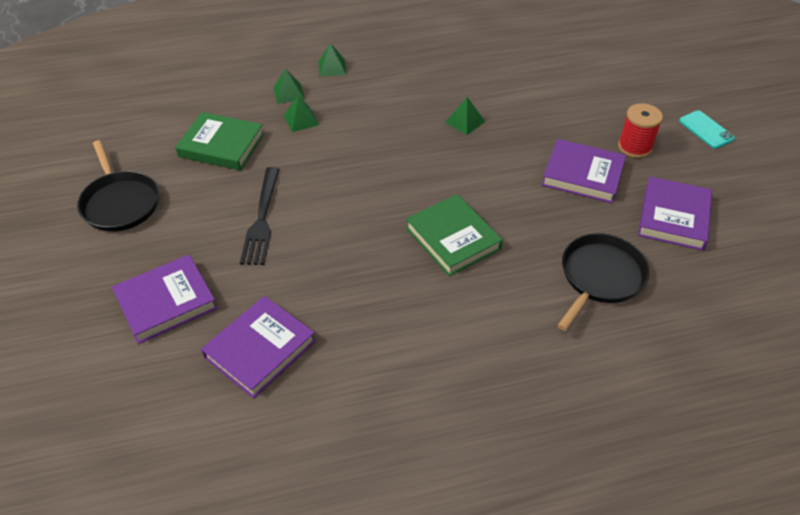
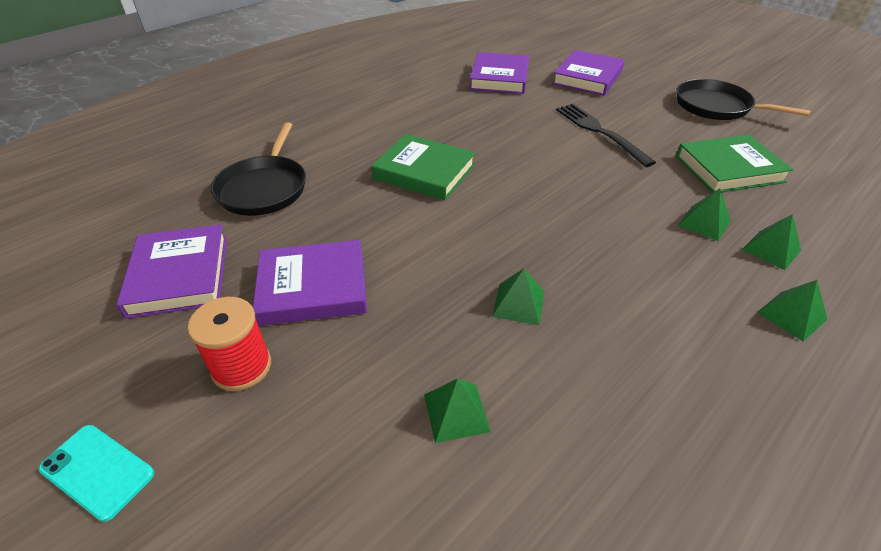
camera: 150 degrees right, 5 degrees down
(533, 93) = (456, 412): none -> green pyramid

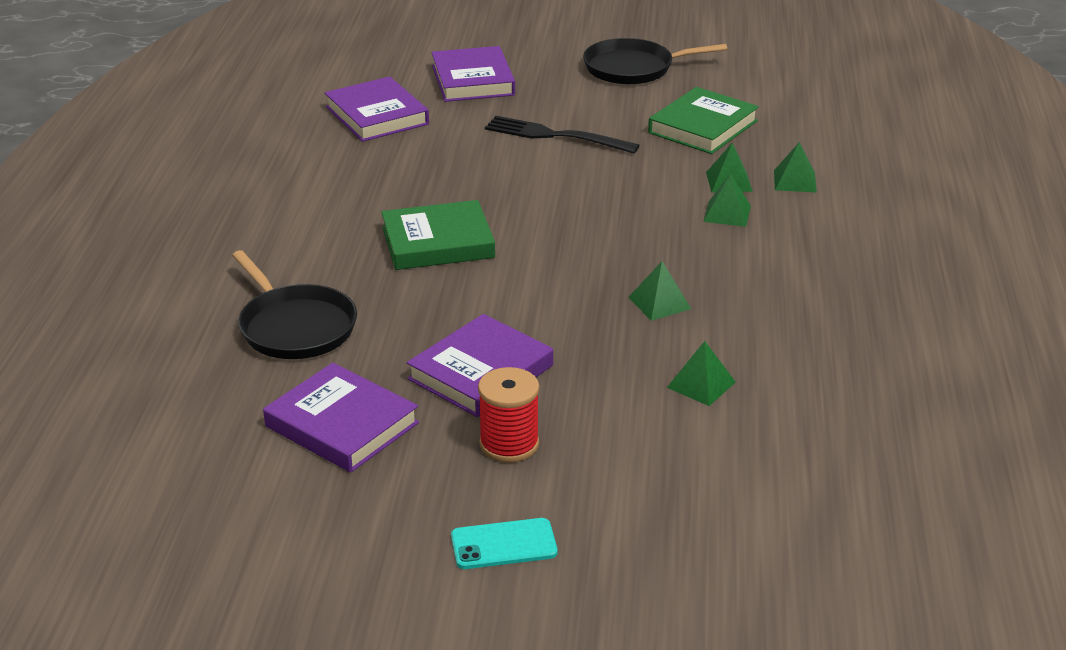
camera: 40 degrees left, 10 degrees down
(792, 315) = (847, 221): green pyramid -> green pyramid (727, 213)

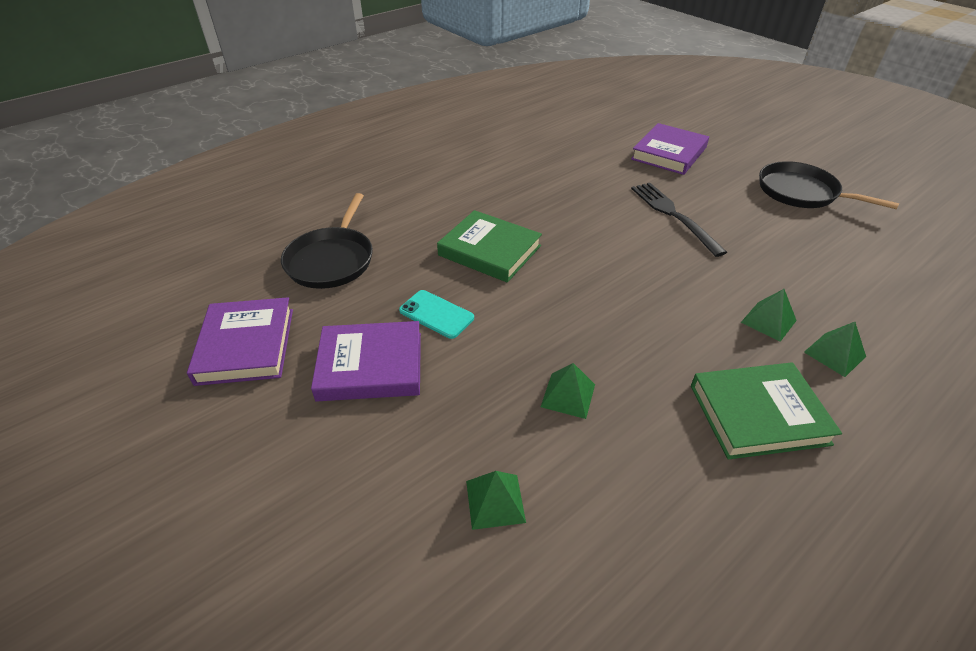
camera: 45 degrees right, 10 degrees up
(377, 115) = (577, 150): purple book -> none
(503, 544) = (162, 531): turquoise phone -> turquoise phone (436, 314)
(509, 444) = (298, 441): red spool -> none
(703, 127) = (803, 263): green book -> green book (758, 414)
(727, 213) = (731, 349): green pyramid -> none

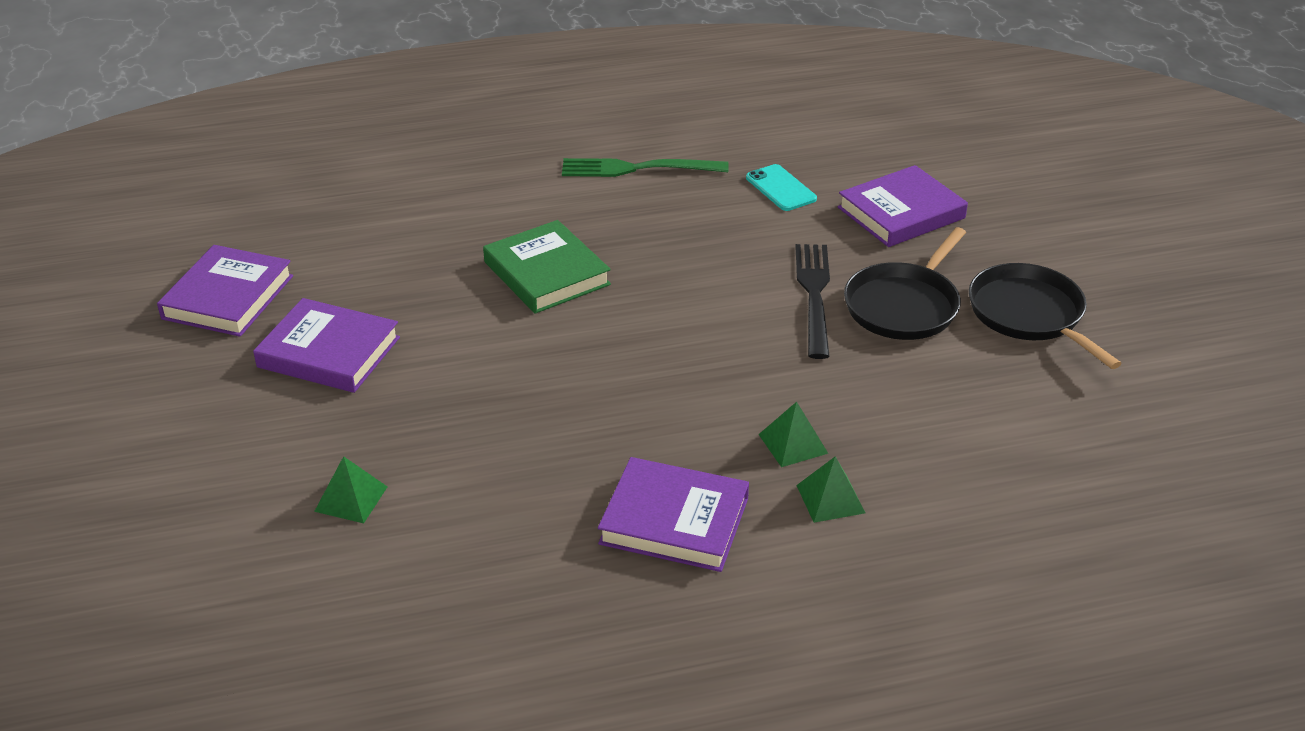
camera: 25 degrees right, 5 degrees down
(332, 260) = (368, 235): black pan -> black pan (904, 305)
(436, 314) = (431, 323): turquoise phone -> turquoise phone (781, 188)
(487, 166) = (636, 169): none -> green fork
(568, 395) = (496, 440): green pyramid -> none
(758, 414) = (674, 521): green book -> purple book

